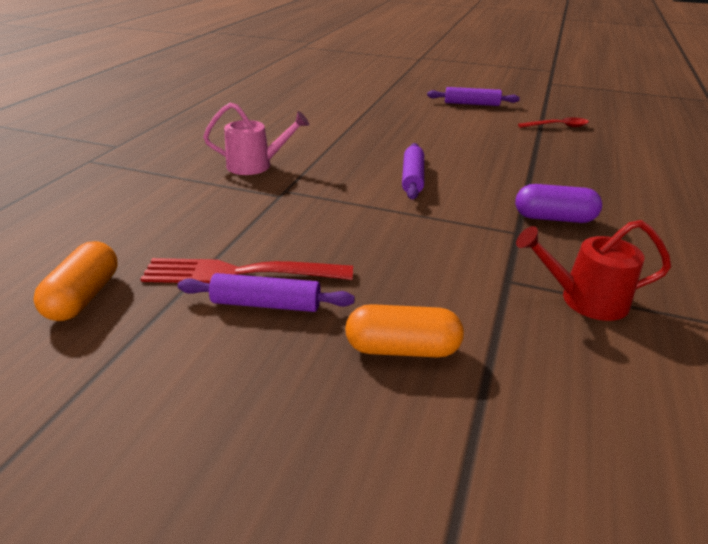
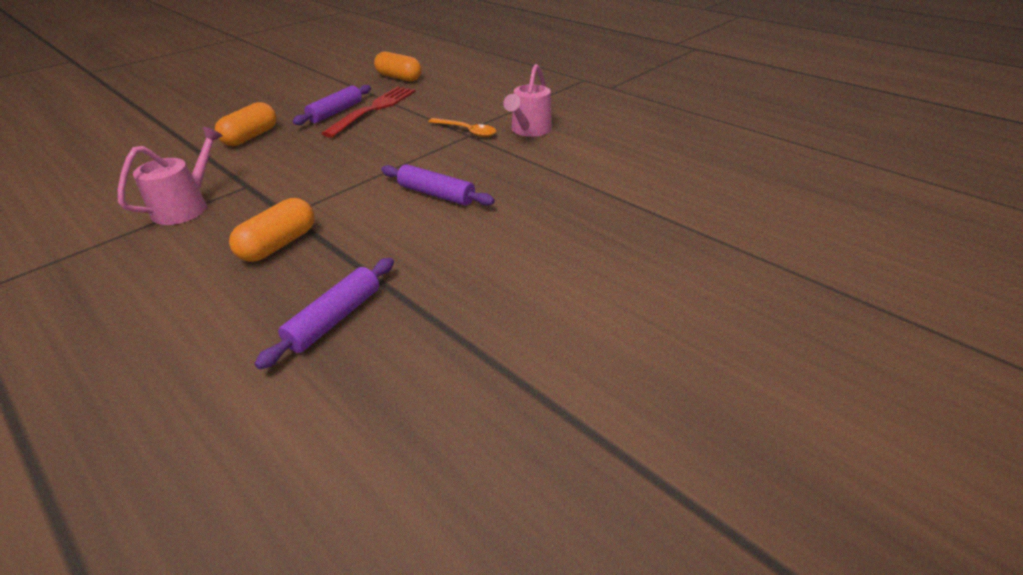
camera: 115 degrees right, 5 degrees up
(276, 193) = (467, 131): none -> orange spoon
(471, 104) = (675, 340): purple rolling pin -> purple rolling pin (335, 319)
(554, 218) = (279, 244): purple capsule -> orange capsule
(558, 126) = (501, 405): red spoon -> none
(584, 300) = (187, 206): red watering can -> pink watering can

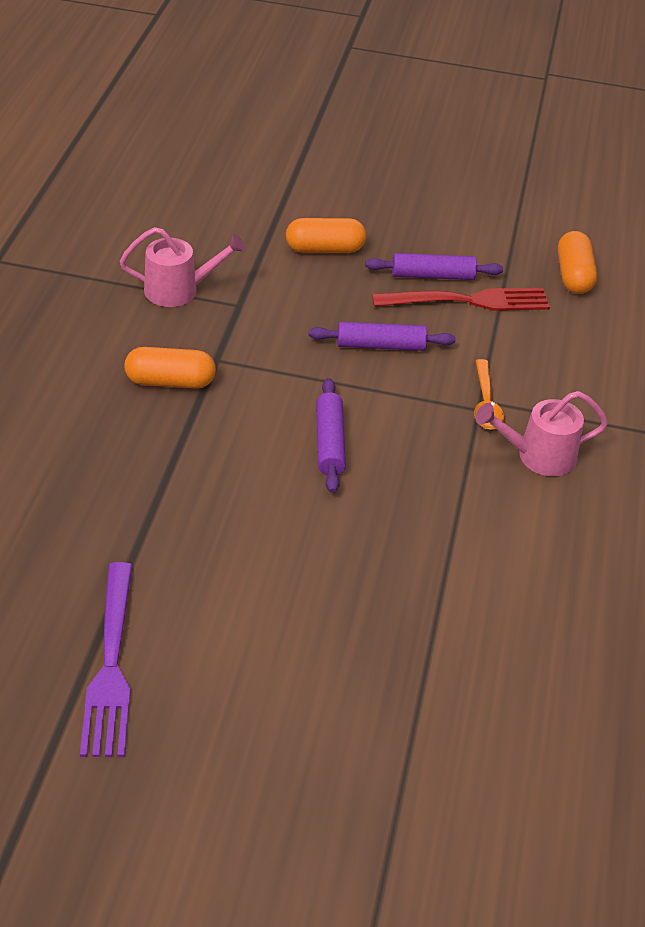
camera: 55 degrees right, 5 degrees up
(335, 319) = (104, 471): purple rolling pin -> purple rolling pin (380, 346)
(586, 400) = (111, 665): none -> purple fork

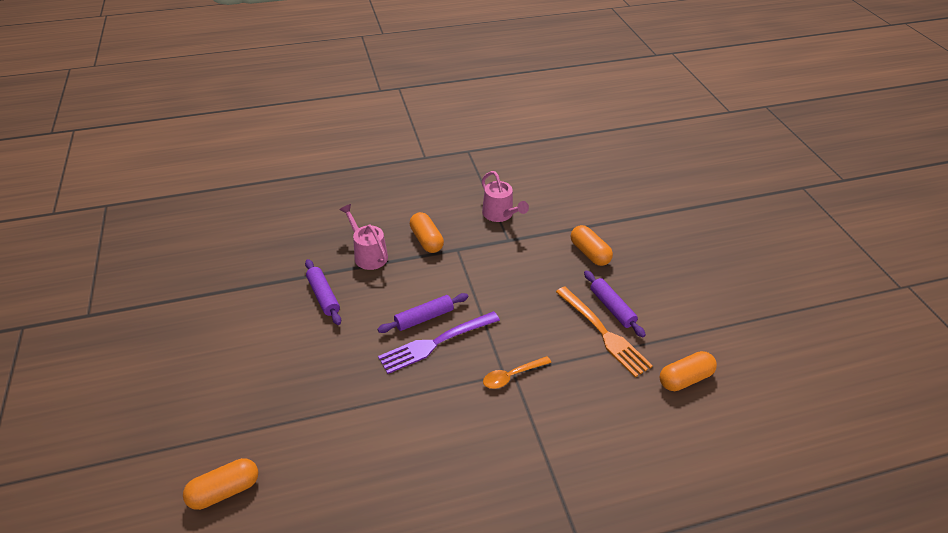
camera: 65 degrees right, 0 degrees up
(111, 665) = (219, 300): purple fork -> purple fork (436, 343)
(380, 346) = (524, 308): purple rolling pin -> purple rolling pin (323, 296)
(468, 301) = (603, 333): red fork -> orange fork
(514, 750) = (225, 490): none -> orange capsule
(537, 456) = (482, 419): pink watering can -> pink watering can (368, 254)

